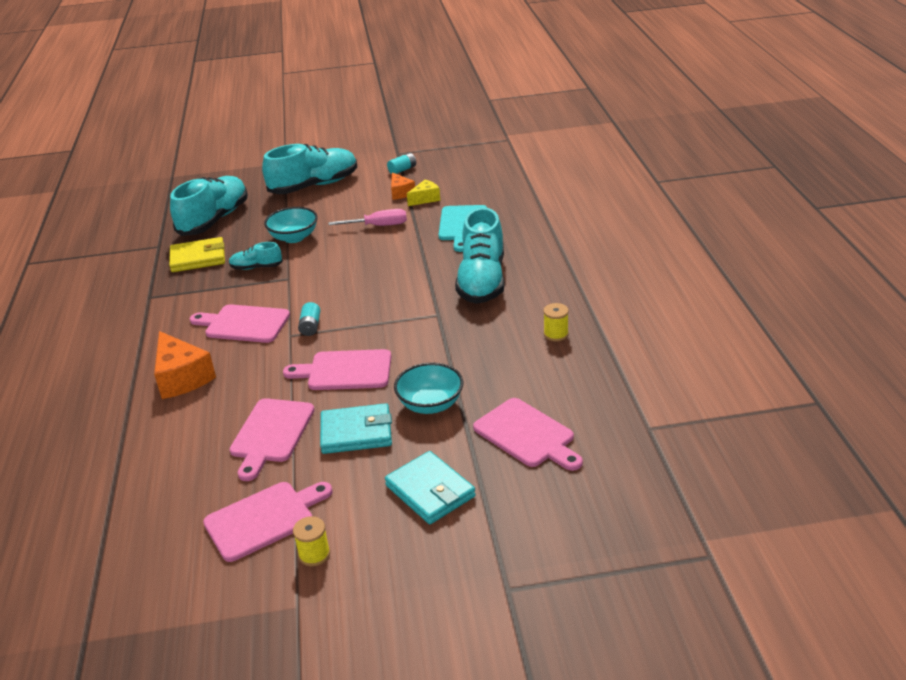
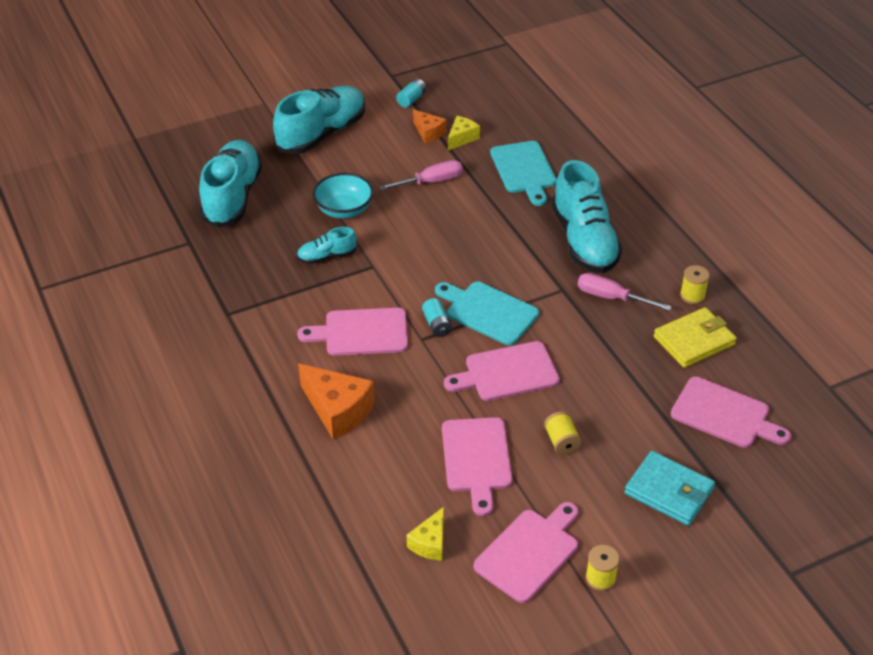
camera: 20 degrees left, 10 degrees up
(182, 494) = (430, 543): none -> yellow cheese
(198, 258) = (249, 253): yellow wallet -> yellow wallet (694, 341)
(356, 432) = (561, 442): turquoise wallet -> yellow spool
(361, 323) = (488, 312): none -> turquoise cutting board
(430, 404) = (615, 397): turquoise bowl -> none
(478, 326) = (610, 297): none -> pink screwdriver

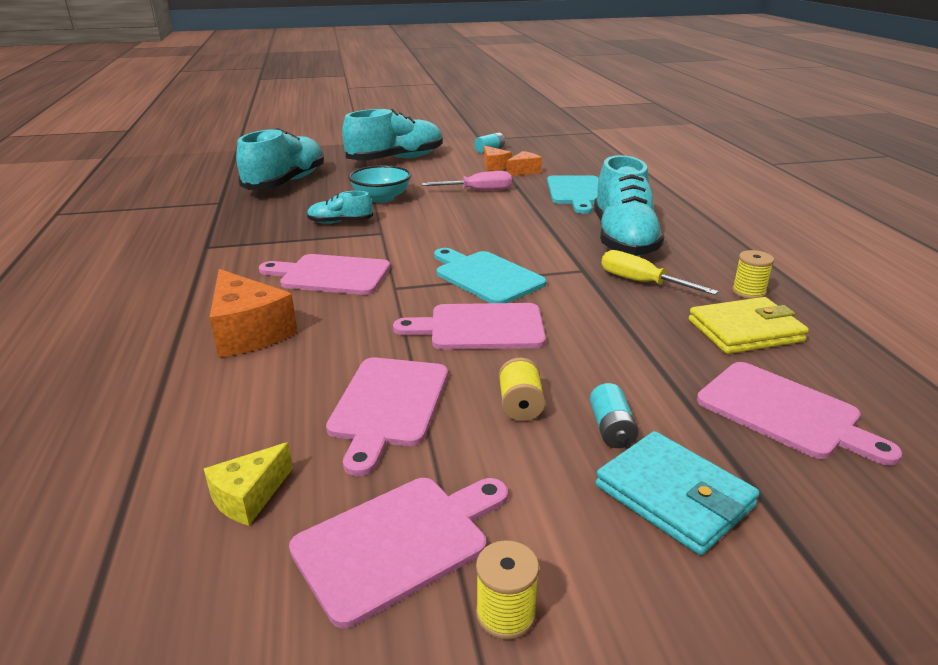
camera: 15 degrees right, 15 degrees down
(437, 324) = (420, 279): turquoise battery -> turquoise battery (611, 429)
(462, 138) = (524, 171): yellow cheese -> orange cheese
(610, 297) = (641, 282): pink screwdriver -> yellow screwdriver

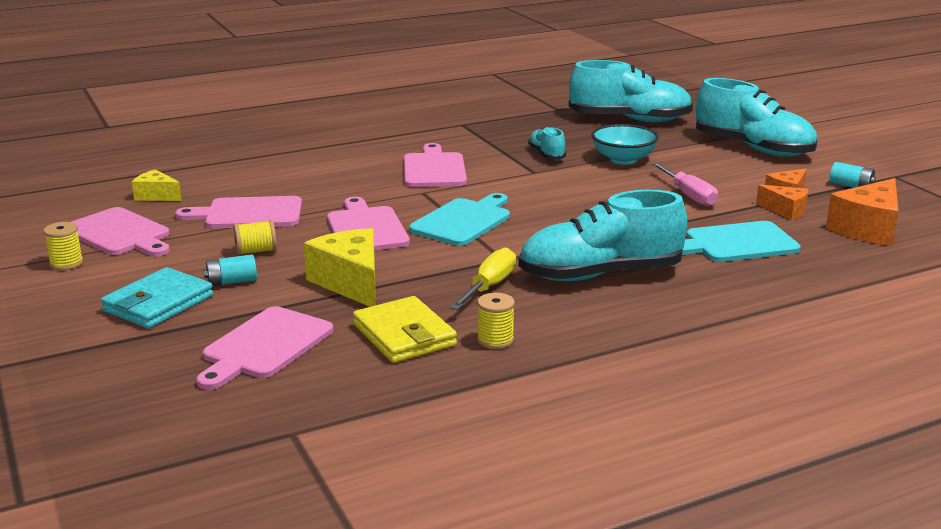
camera: 75 degrees right, 5 degrees down
(248, 332) = (331, 162): orange cheese -> orange cheese (867, 229)
(624, 348) = (350, 283): none -> yellow cheese

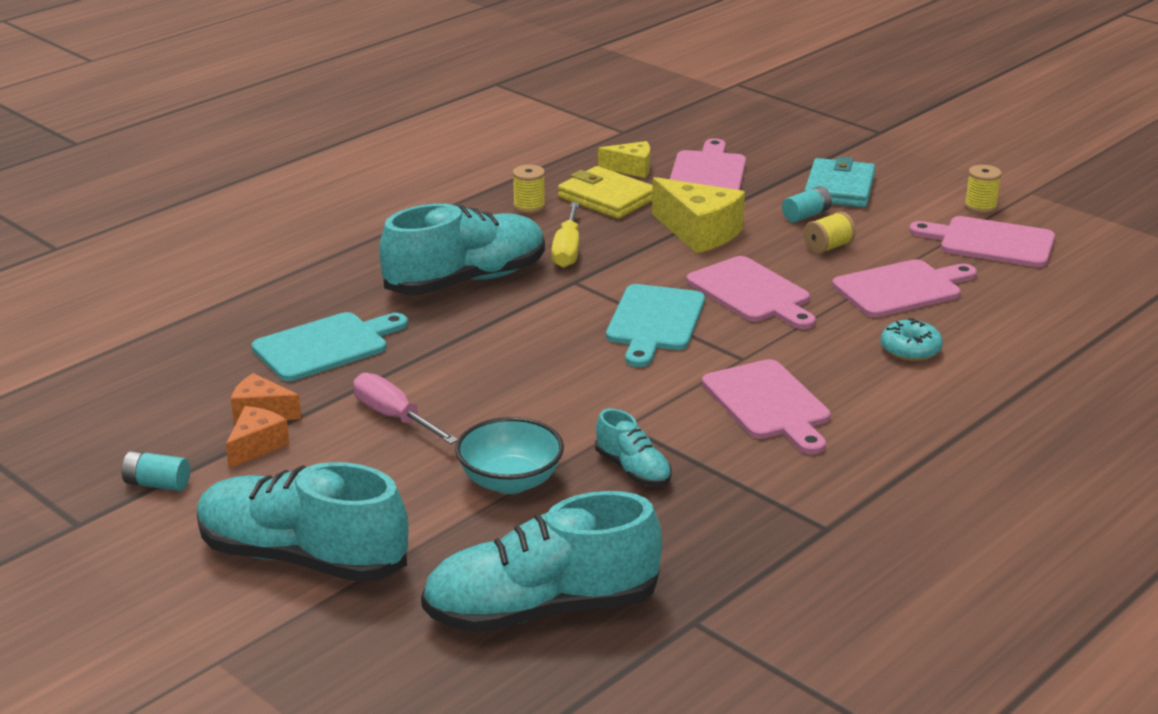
camera: 160 degrees right, 5 degrees up
(156, 196) = (1041, 294): yellow cheese -> yellow cheese (631, 169)
(304, 180) = (910, 350): none -> turquoise donut
(867, 229) = (159, 398): orange cheese -> none

